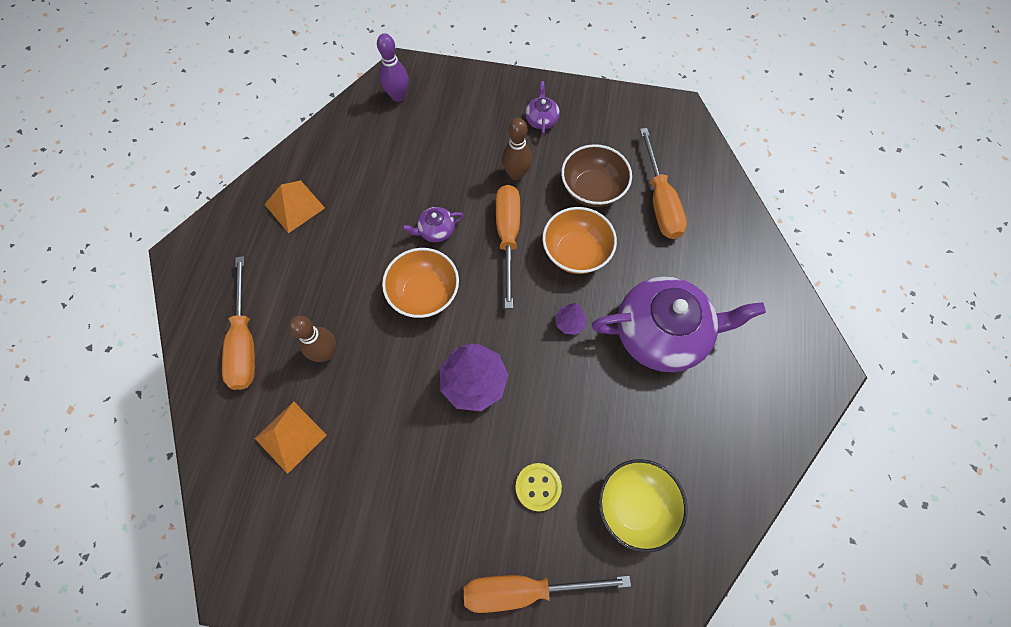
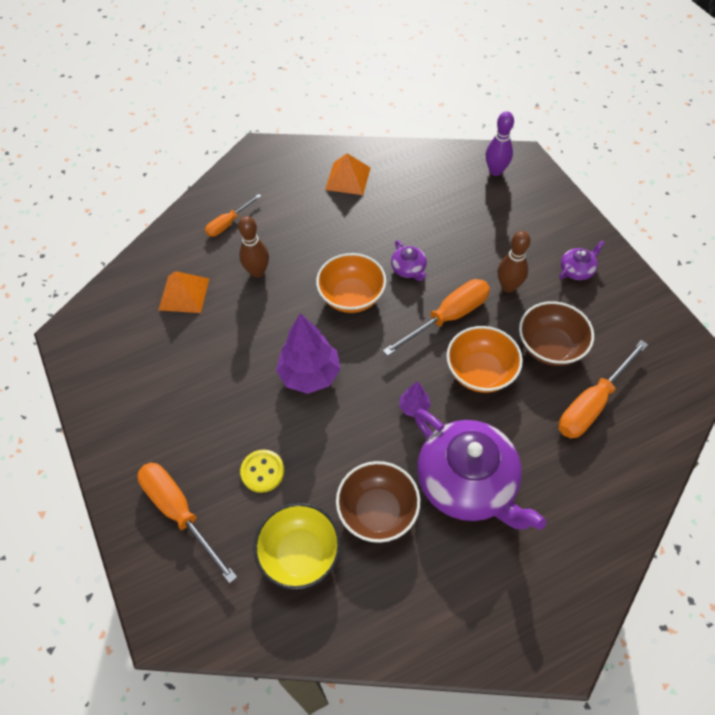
camera: 55 degrees right, 10 degrees down
(245, 341) = (228, 223): orange screwdriver -> orange screwdriver, size x0.59
(436, 230) = (409, 269): purple teapot -> purple teapot turned 150 degrees counterclockwise
(640, 417) = (377, 511): none -> brown bowl

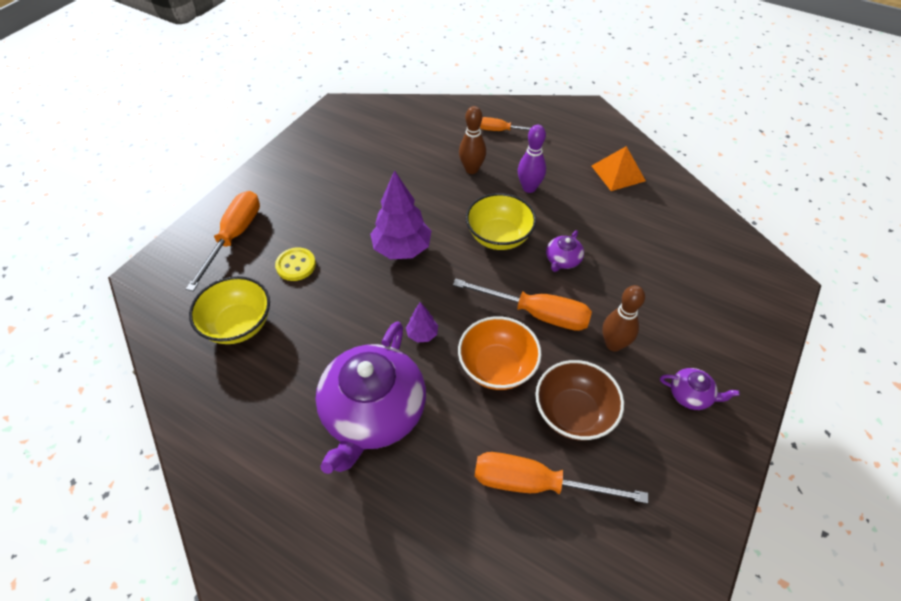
camera: 55 degrees right, 5 degrees down
(184, 294) = (416, 142): orange pyramid -> none
(351, 297) = (499, 237): orange bowl -> yellow bowl
(377, 511) = (305, 357): brown bowl -> none
(495, 171) = (742, 269): purple bowling pin -> purple bowling pin (529, 188)

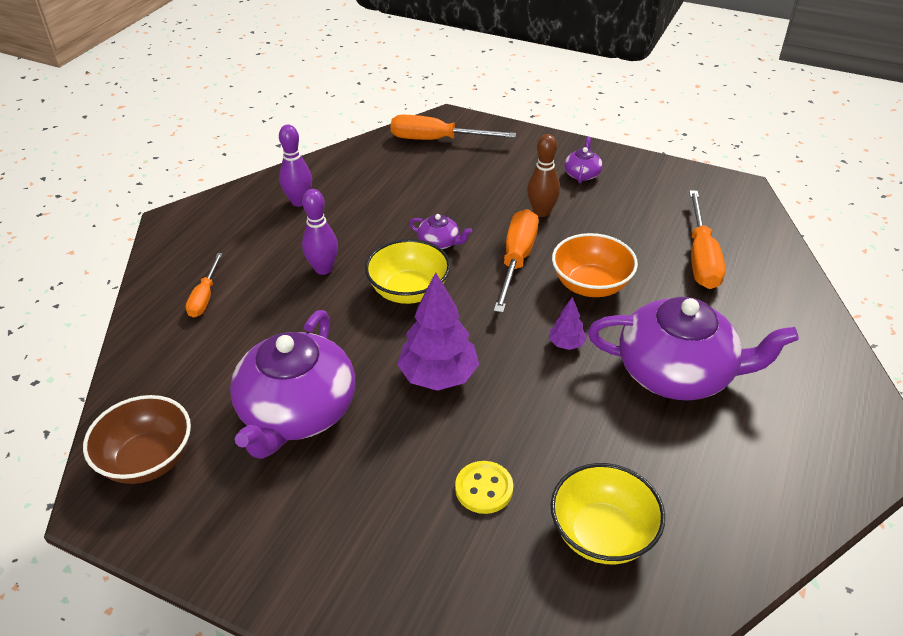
camera: 95 degrees left, 10 degrees down
(234, 237) = (436, 589): orange screwdriver -> orange screwdriver (437, 140)
(385, 177) = (297, 411): none -> purple teapot
(471, 169) = (285, 321): brown bowling pin -> none
(573, 413) = (624, 236): brown bowl -> brown bowl (148, 460)
(618, 173) = (299, 202): orange pyramid -> purple bowling pin

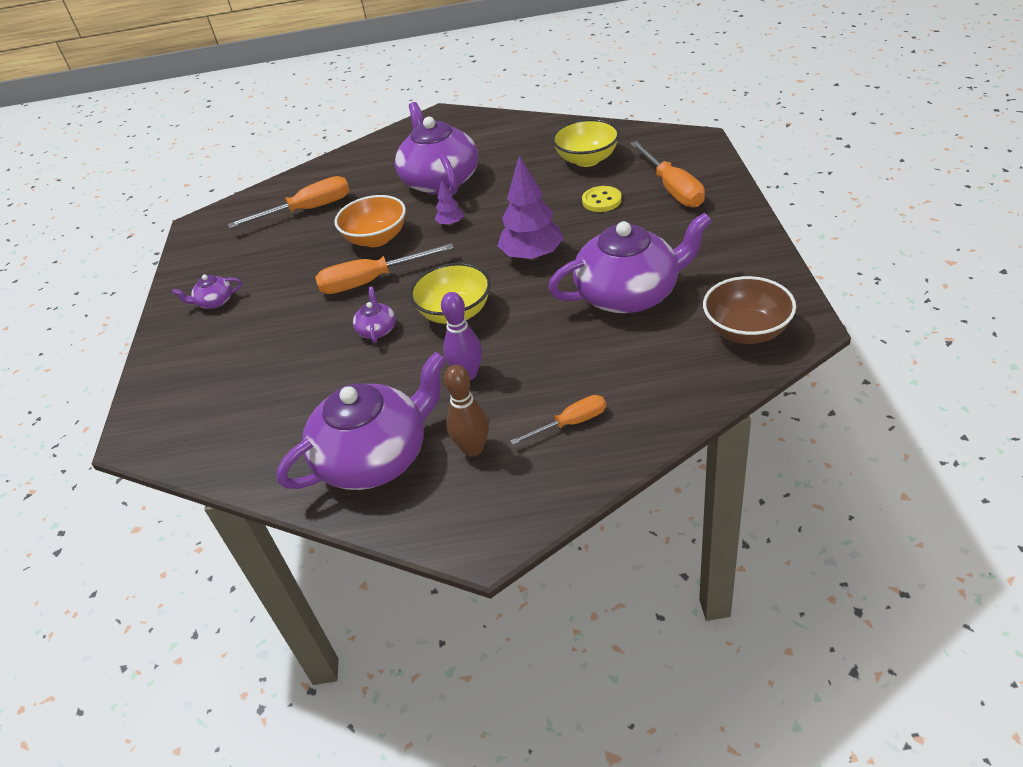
camera: 115 degrees left, 0 degrees up
(299, 202) = (375, 457): purple bowling pin -> purple teapot
(437, 140) = (190, 421): orange screwdriver -> orange screwdriver (672, 189)
(541, 212) = (292, 298): brown bowling pin -> brown bowling pin (473, 448)

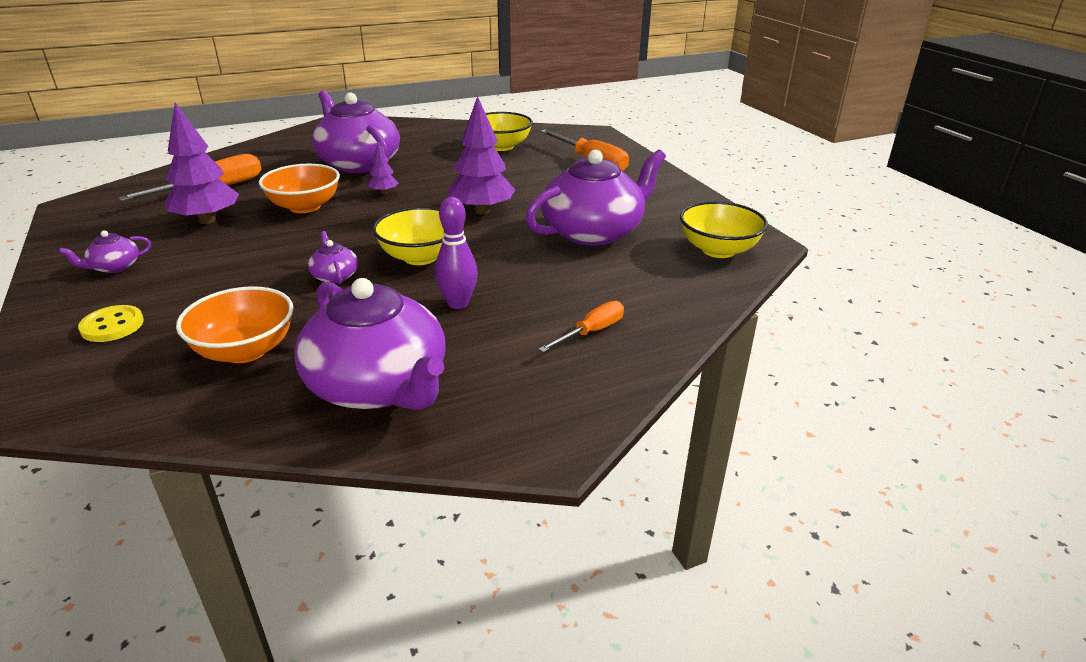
camera: 25 degrees left, 10 degrees down
(288, 405) = (245, 350): none -> orange bowl
(294, 251) = (207, 220): none -> purple tree
(371, 281) = (312, 238): orange screwdriver -> none
(375, 457) = (379, 385): purple teapot -> purple teapot turned 105 degrees clockwise
(473, 448) = (495, 364): brown bowling pin -> none
(601, 201) = (530, 172): yellow button -> yellow button (112, 326)
(746, 331) = (718, 250): brown bowl -> yellow bowl

